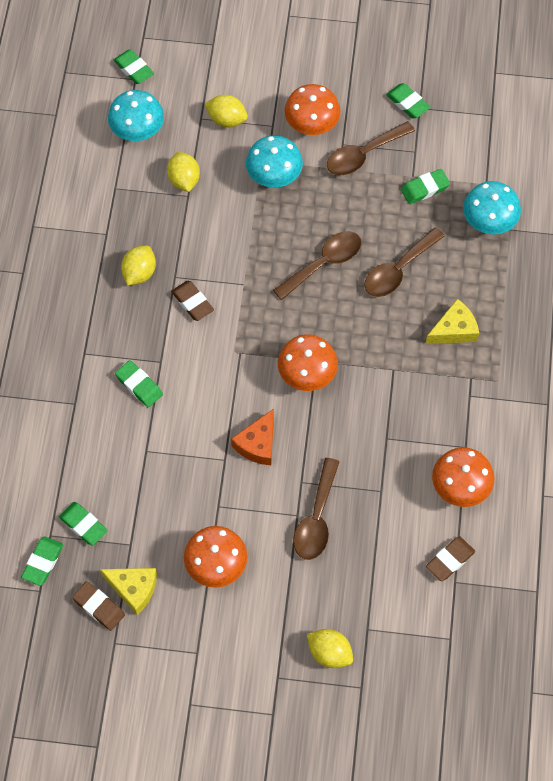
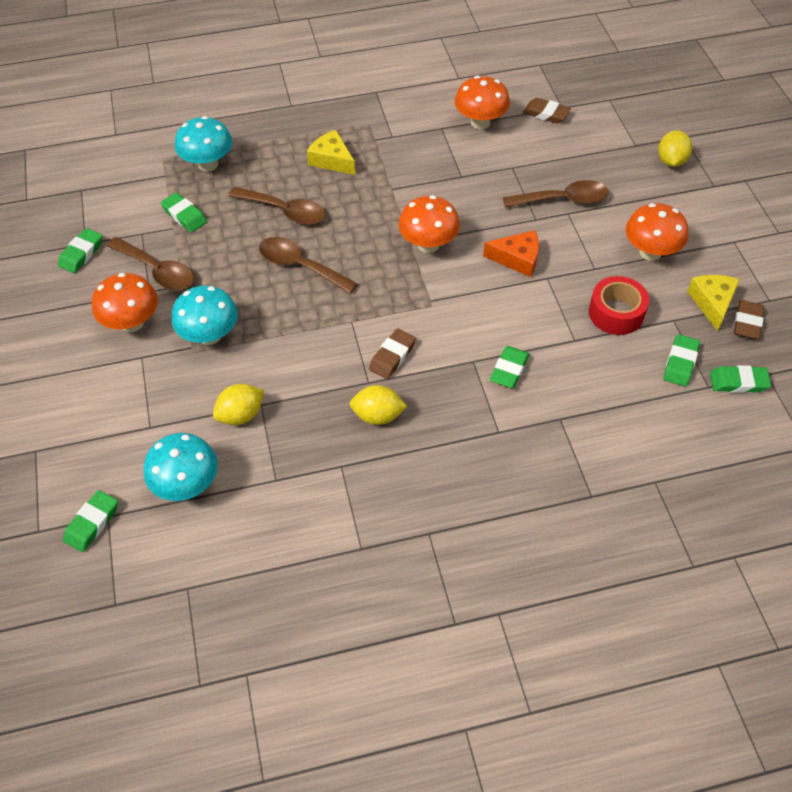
camera: 110 degrees left, 10 degrees down
(159, 499) = (616, 313): none -> red tape
(226, 119) = (145, 401): yellow lemon -> none

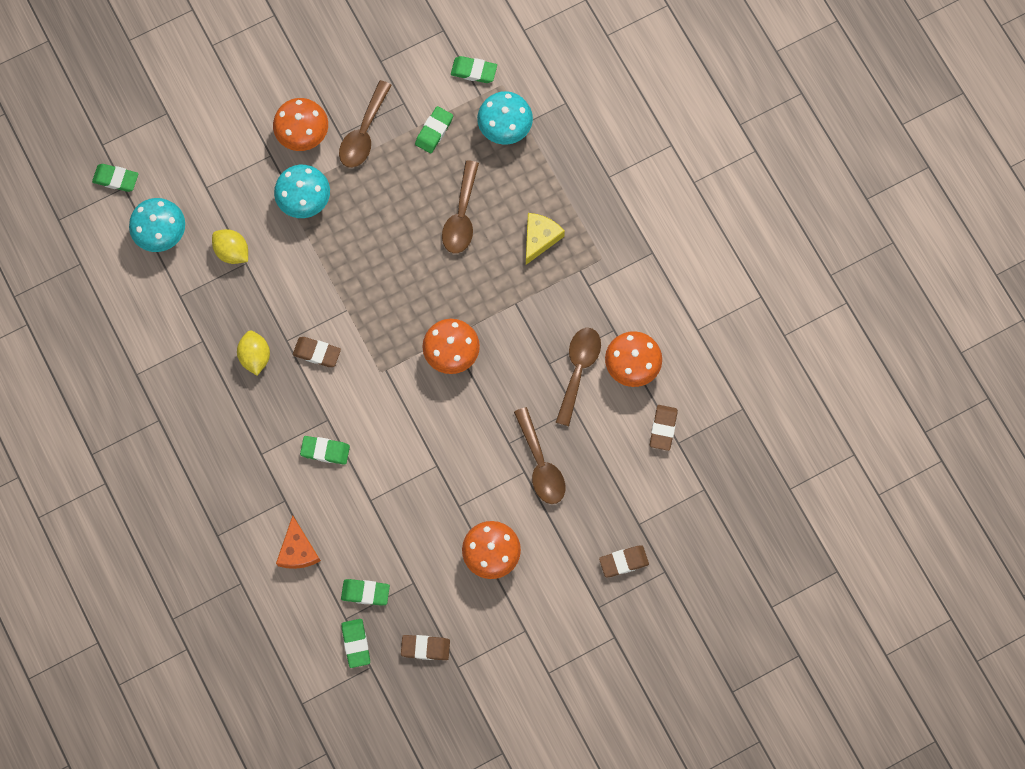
camera: 75 degrees right, 20 degrees up
(81, 253) = (368, 63): green eraser -> green eraser (474, 71)
(300, 266) = (398, 250): brown spoon -> brown spoon (578, 370)
(517, 259) = (453, 435): orange cheese -> orange cheese (298, 550)
(616, 313) = (409, 532): red tape -> none
(671, 161) = (623, 562): yellow lemon -> brown eraser
(712, 303) = (441, 615): yellow cheese -> none

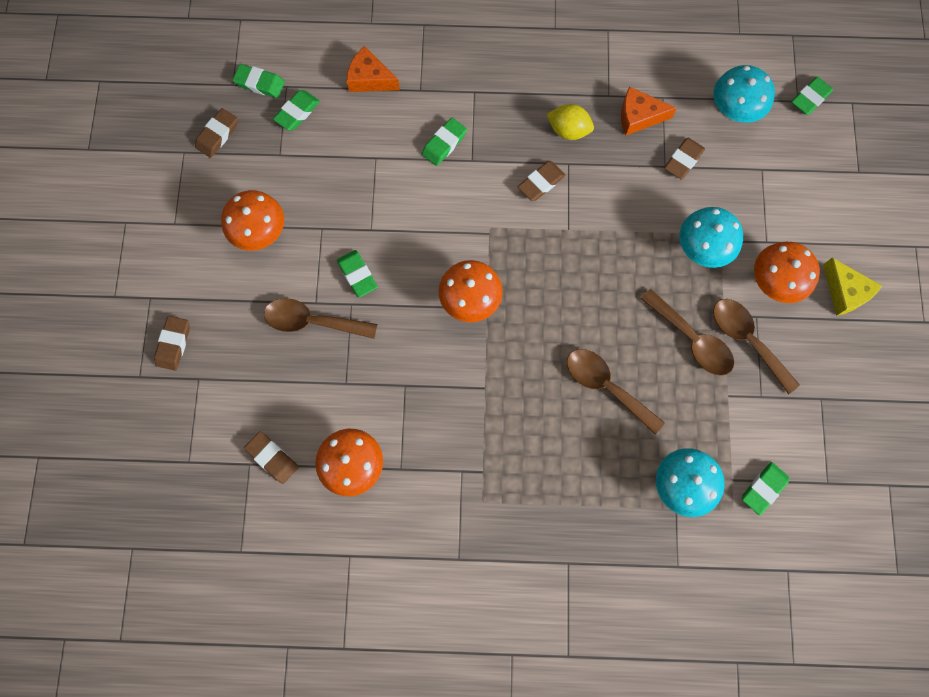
camera: 120 degrees right, 0 degrees up
(210, 306) = (639, 116): none -> orange cheese
(232, 251) = (683, 160): yellow lemon -> brown eraser
(434, 131) = (714, 410): green eraser -> green eraser (357, 275)
(540, 238) = (539, 451): yellow cheese -> yellow cheese (845, 292)
(578, 370) = (381, 409): brown spoon -> brown spoon (691, 339)

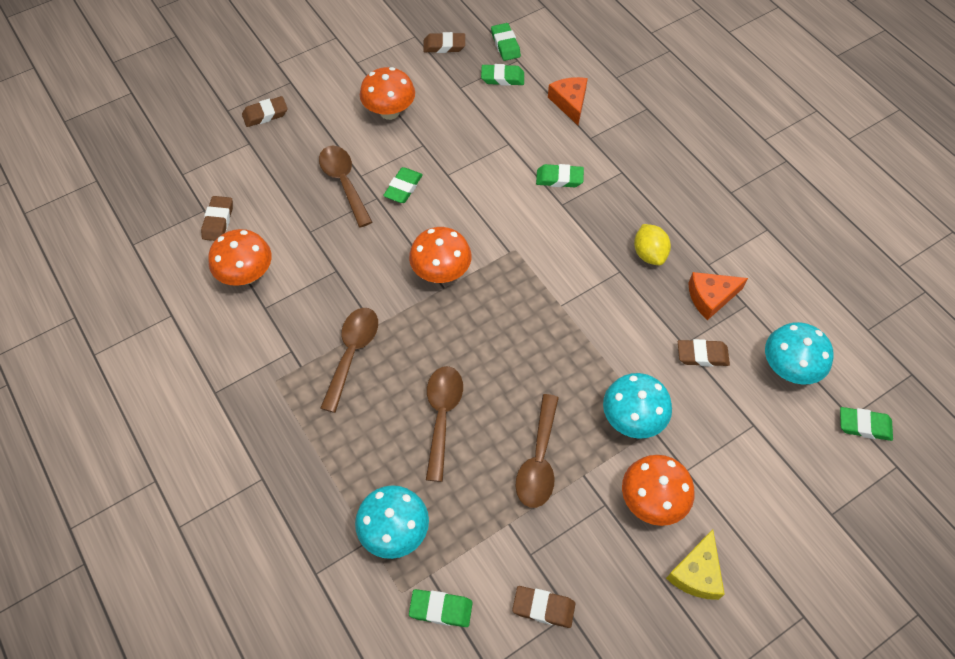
camera: 55 degrees right, 15 degrees down
(541, 183) = (585, 262): brown eraser -> brown eraser (543, 608)
(639, 116) = (710, 297): orange cheese -> orange cheese turned 75 degrees counterclockwise
(747, 340) = (575, 509): brown spoon -> brown spoon (352, 353)

